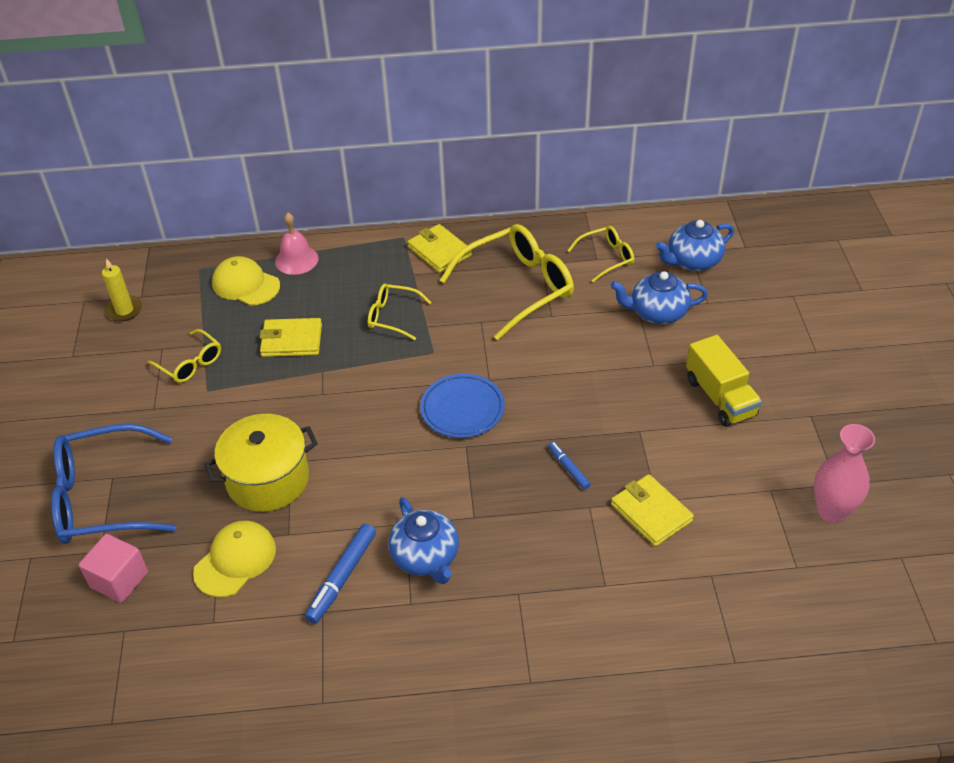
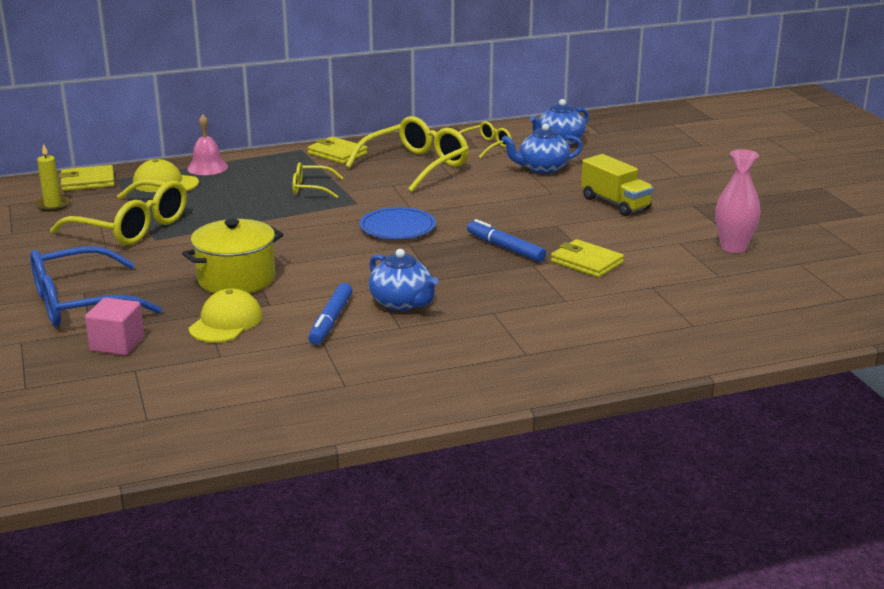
camera: 15 degrees left, 20 degrees down
(190, 363) = (131, 227): yellow glasses -> yellow glasses, size x1.91
(291, 340) = (223, 207): yellow wallet -> yellow wallet (88, 181)
(568, 468) = (505, 248): blue marker -> blue marker, size x1.70

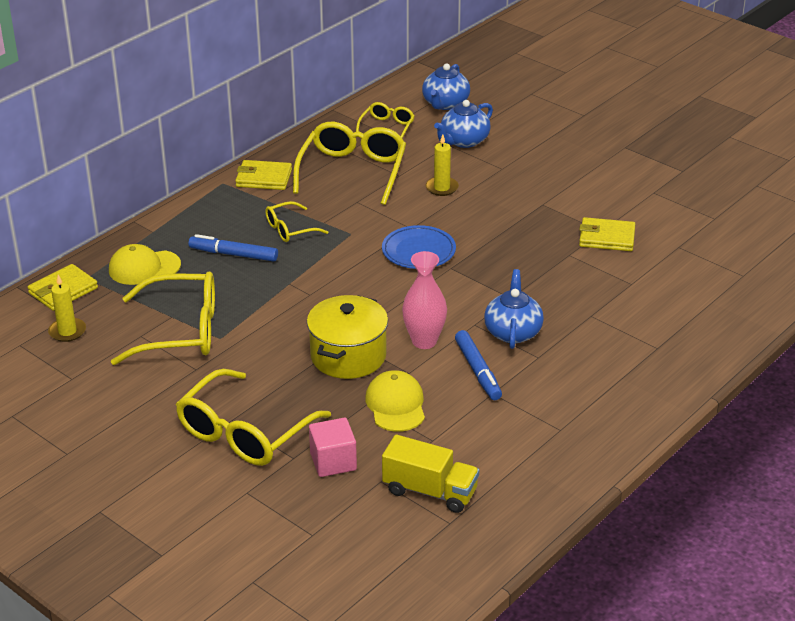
camera: 30 degrees left, 10 degrees up
(81, 303) = (245, 432): blue glasses -> yellow glasses
(207, 167) = (160, 234): pink bell -> none
(402, 303) = (513, 332): blue teapot -> blue teapot turned 105 degrees counterclockwise
(478, 193) = (442, 188): none -> yellow candle
(505, 248) = (529, 244): blue marker -> blue marker (233, 254)
(615, 203) = (563, 164): yellow truck -> yellow truck (430, 491)
(733, 247) = (697, 184): pink vase -> pink vase (424, 341)

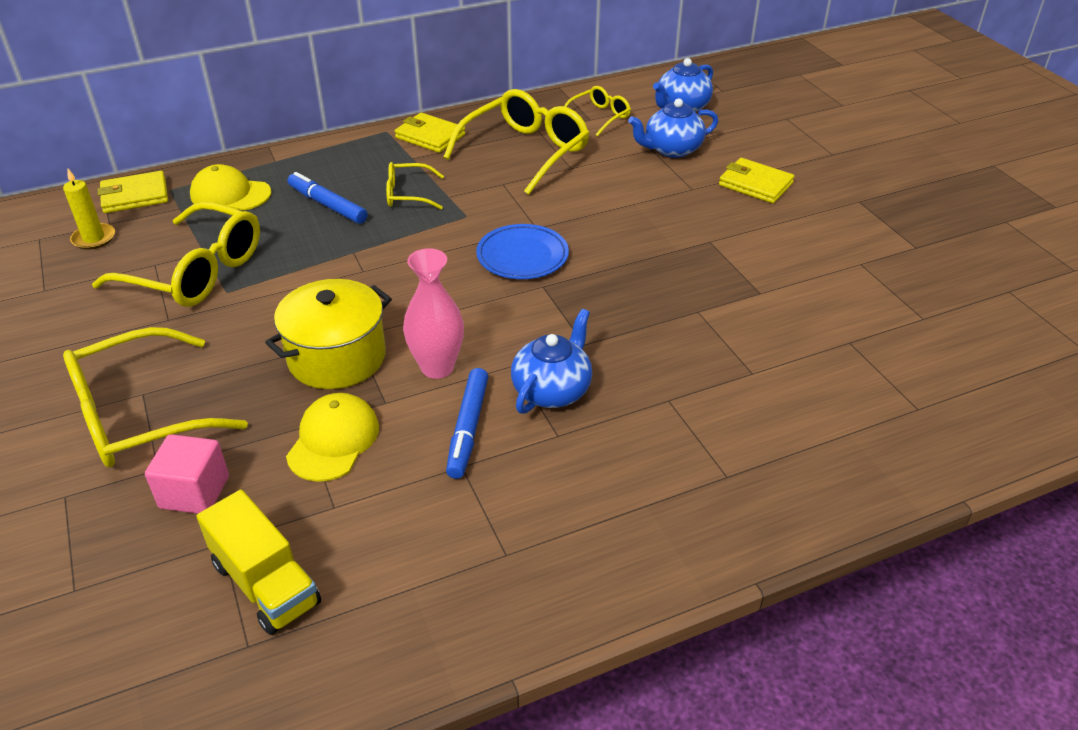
camera: 25 degrees right, 5 degrees up
(442, 188) = (607, 193): yellow candle -> none
(607, 238) = (761, 303): yellow wallet -> yellow wallet (755, 184)

